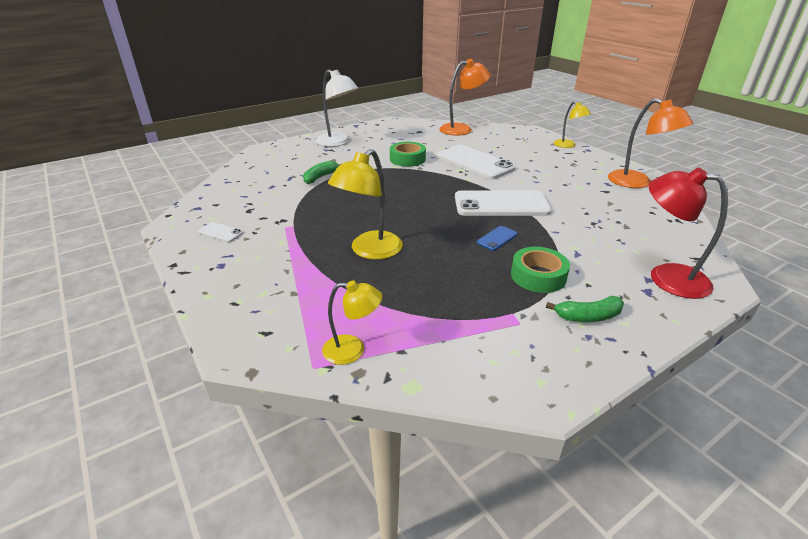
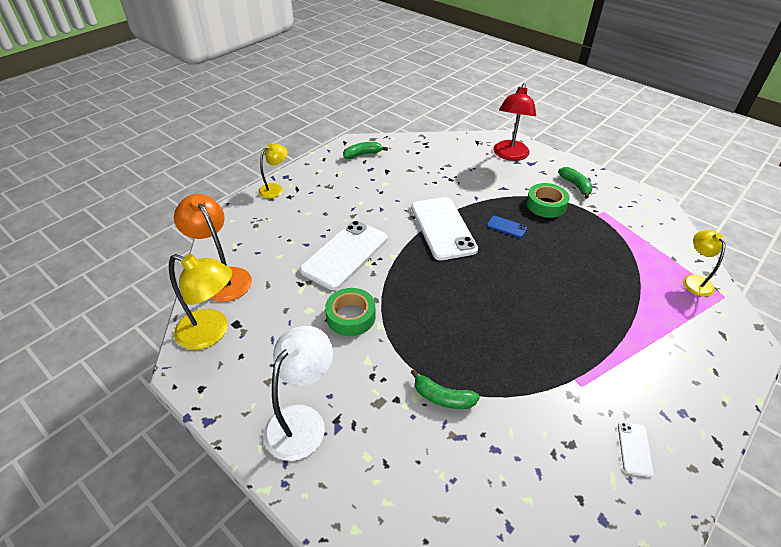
camera: 105 degrees left, 10 degrees up
(369, 251) = (578, 301): yellow lamp -> yellow lamp (211, 332)
(637, 183) = (363, 154): orange lamp -> green banana

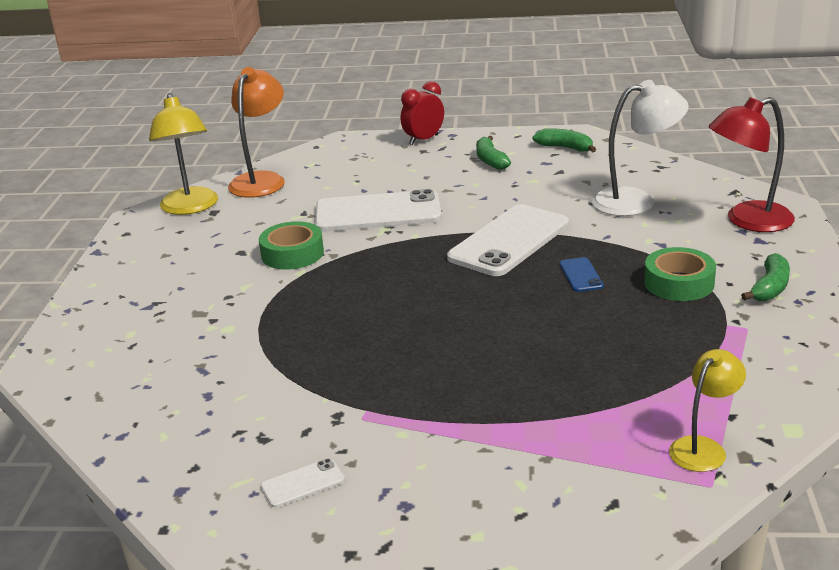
camera: 55 degrees right, 15 degrees down
(275, 188) = (423, 140): yellow lamp -> red clock
(302, 420) = (138, 288): white lamp -> white lamp (636, 201)
(442, 397) = (243, 342): green banana -> green banana (490, 160)

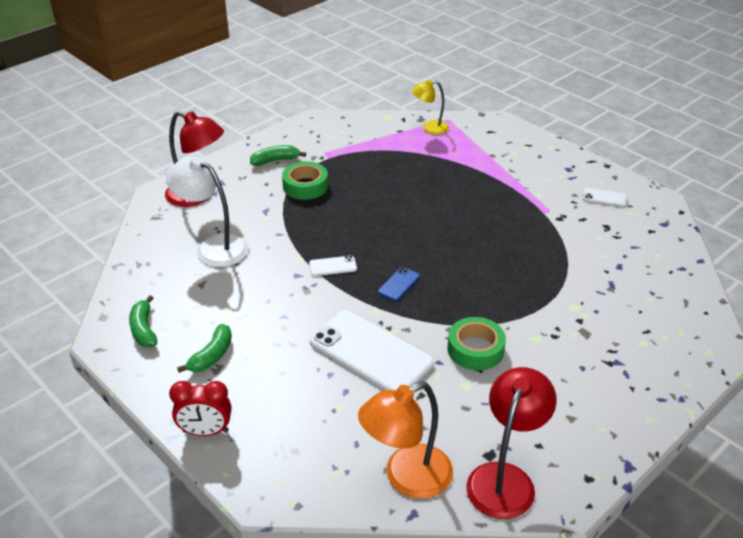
camera: 140 degrees left, 10 degrees up
(190, 207) = (505, 478): yellow lamp -> red lamp
(509, 241) = (333, 266): white phone -> white phone, size x0.43
(581, 275) = (338, 219): blue phone -> blue phone (399, 284)

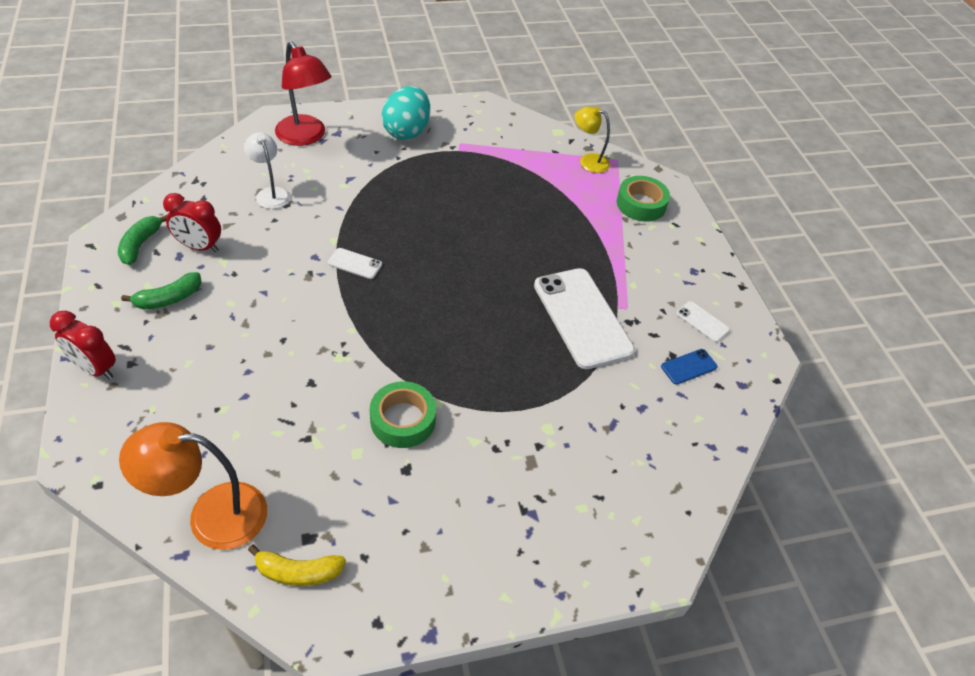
camera: 25 degrees right, 10 degrees up
(196, 309) = (199, 247): none -> red clock
(213, 247) = (270, 193): white lamp -> white lamp, size x0.62
(275, 160) = (406, 131): green banana -> turquoise egg
(305, 186) = (408, 170): green tape -> green tape (641, 204)
(370, 353) = (303, 370): white phone -> white phone (582, 318)
(399, 284) = (397, 313): blue phone -> blue phone (689, 367)
(505, 478) = (298, 572): red lamp -> yellow banana

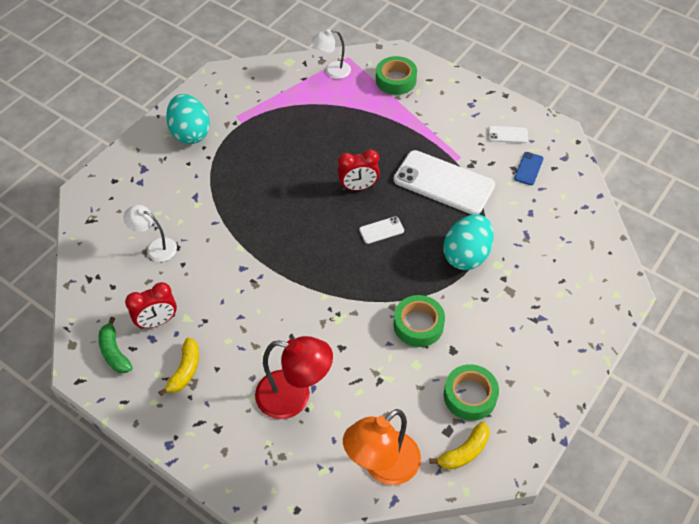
camera: 35 degrees left, 5 degrees up
(95, 369) = (199, 451): red clock -> red clock (358, 187)
(169, 299) = (185, 371): green banana -> yellow banana
(305, 137) = (125, 188): red lamp -> red lamp (294, 397)
(355, 264) = (273, 253): white phone -> white phone (381, 230)
(369, 525) = (470, 396): none -> green tape
(526, 396) = (466, 255): none -> turquoise egg
(588, 161) = (332, 71): yellow lamp -> white lamp

